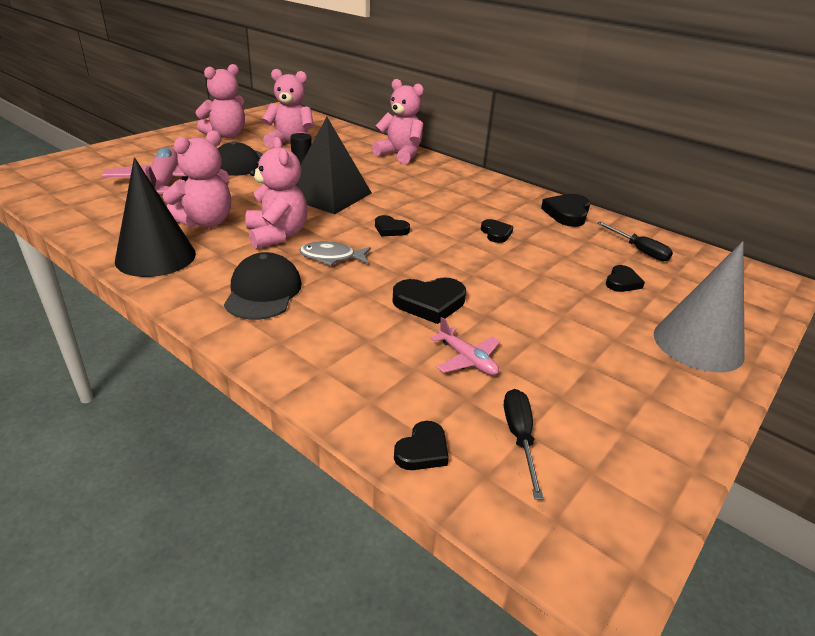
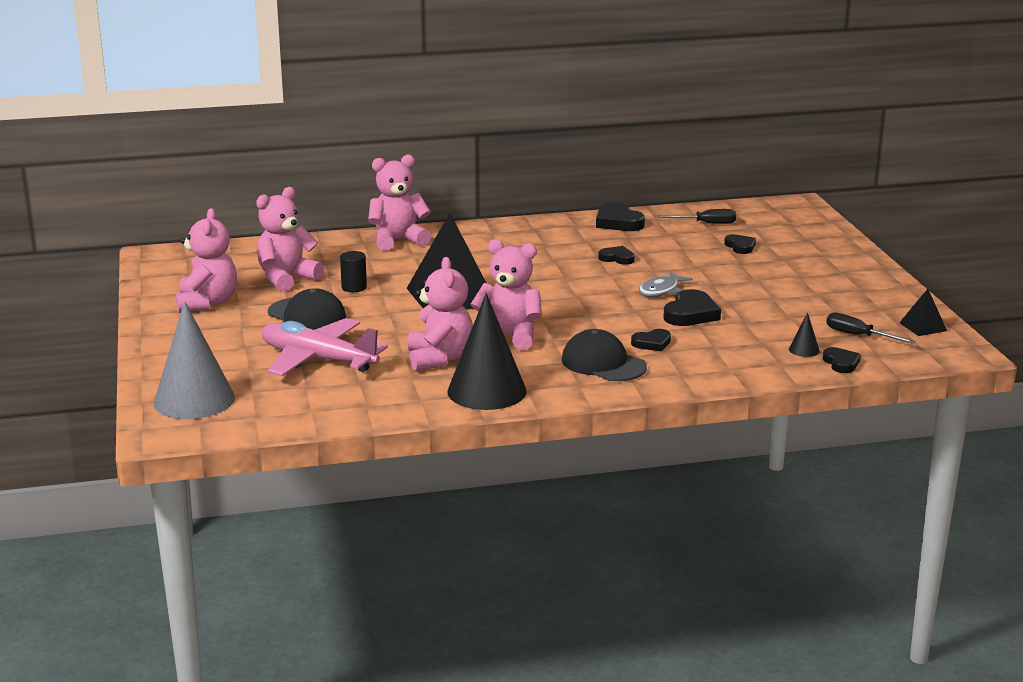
camera: 50 degrees left, 10 degrees down
(331, 257) = (578, 326): grey fish -> grey fish (661, 290)
(390, 229) = (557, 292): black heart -> black heart (652, 343)
(427, 406) = (804, 350): none -> black cone
(467, 359) = (771, 324): pink plane -> none
(623, 490) = (923, 326): none -> black pyramid
(698, 344) = (832, 257): grey cone -> grey cone (194, 400)

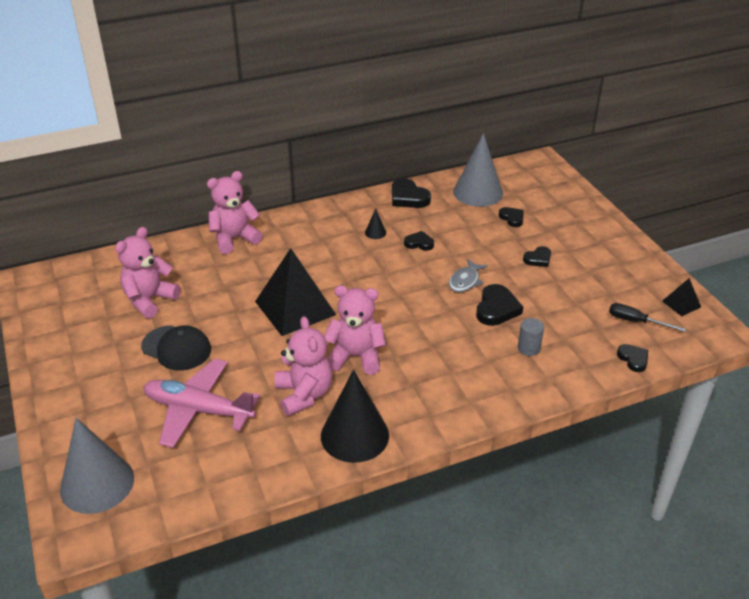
camera: 10 degrees left, 15 degrees up
(207, 303) = (85, 341): pink teddy bear -> none
(354, 287) = (210, 305): black cylinder -> none
(603, 363) = (443, 384): black cap -> none
(652, 343) = (476, 351): black heart -> black heart (538, 259)
(706, 223) = (478, 192): black screwdriver -> grey cone
(717, 345) = (529, 348): none -> grey cylinder
(804, 350) = (599, 345): black cone -> black cone (375, 232)

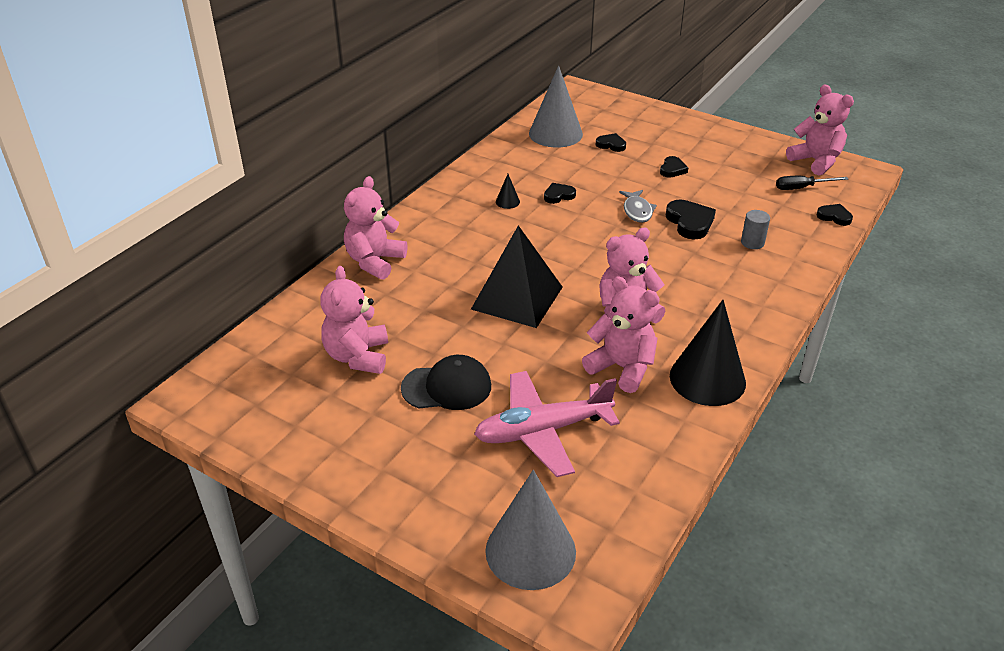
camera: 35 degrees left, 0 degrees up
(408, 197) = (499, 160): black heart -> none
(681, 304) = (816, 161): black pyramid -> pink teddy bear

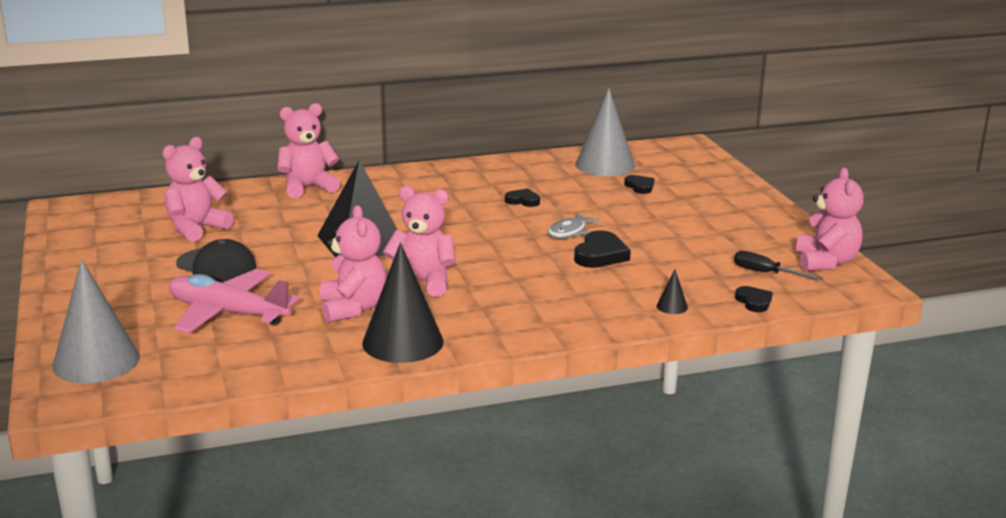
camera: 40 degrees right, 15 degrees down
(507, 201) = (473, 190): black cone -> black cone (672, 306)
(672, 169) = (662, 219): black heart -> none
(752, 242) = (629, 287): grey cylinder -> none

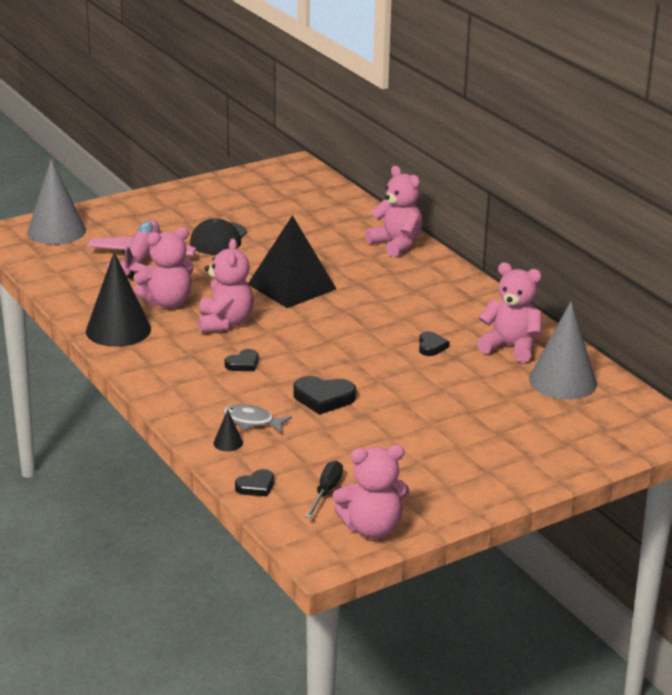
camera: 75 degrees right, 5 degrees up
(196, 228) = (283, 218): pink teddy bear -> pink teddy bear (510, 347)
(569, 232) = (368, 378): grey fish -> grey fish (252, 421)
(640, 187) = (512, 406): black heart -> black heart (243, 364)

